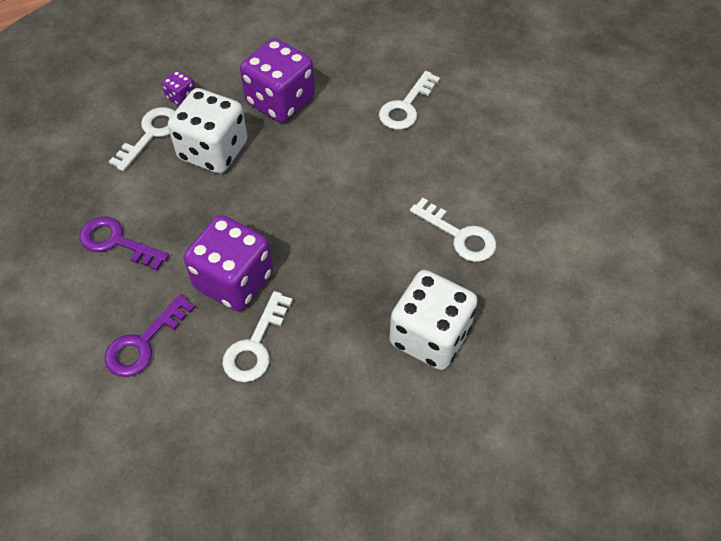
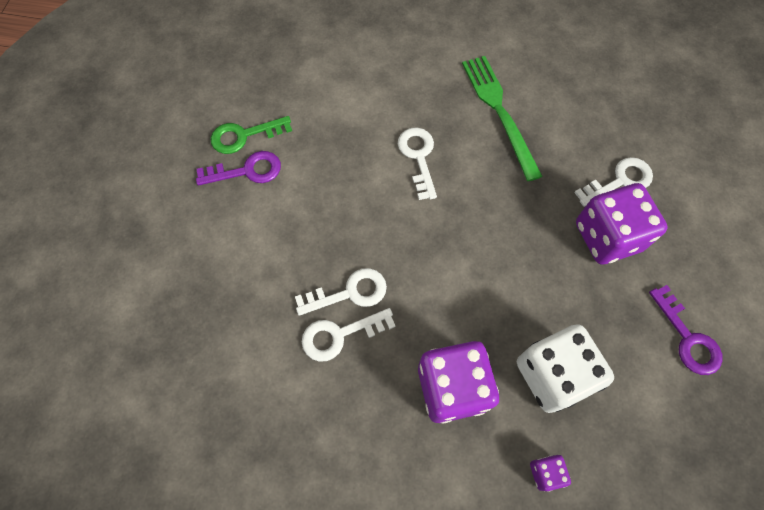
camera: 140 degrees left, 10 degrees up
(143, 343) = (701, 235): purple key -> purple key (247, 171)
(151, 134) = (602, 443): white key -> white key (340, 335)
(430, 336) = (499, 112): white dice -> green fork
(616, 152) = (244, 136): none -> green key

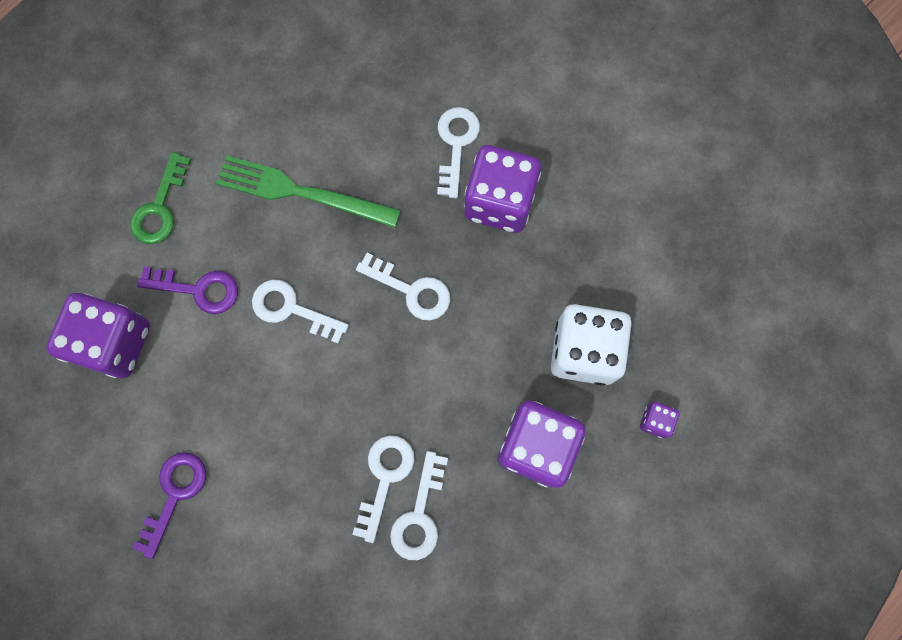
camera: 55 degrees left, 10 degrees up
(244, 136) = (128, 471): green key -> green key (160, 208)
(318, 77) = (115, 342): none -> purple dice
(493, 221) = (412, 290): none -> white key
(687, 338) = (630, 214): purple key -> purple key (198, 289)

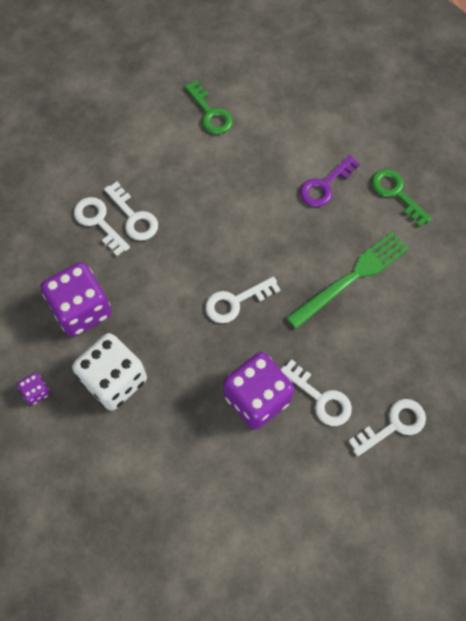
camera: 125 degrees right, 10 degrees down
(115, 342) = (322, 128): purple dice -> none
(174, 494) = (210, 113): purple key -> green key
(291, 309) = (274, 227): white key -> white key (393, 425)

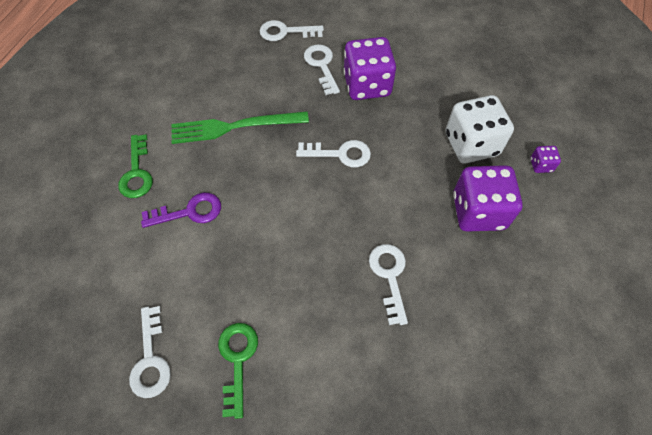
camera: 150 degrees left, 5 degrees down
(98, 222) = (428, 290): white key -> white key (151, 359)

